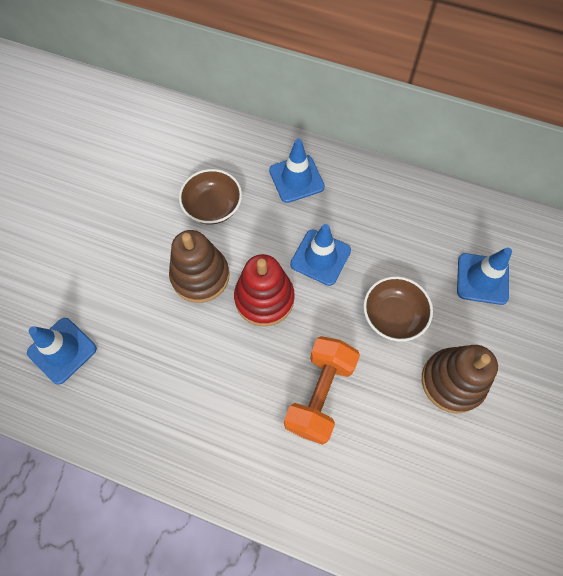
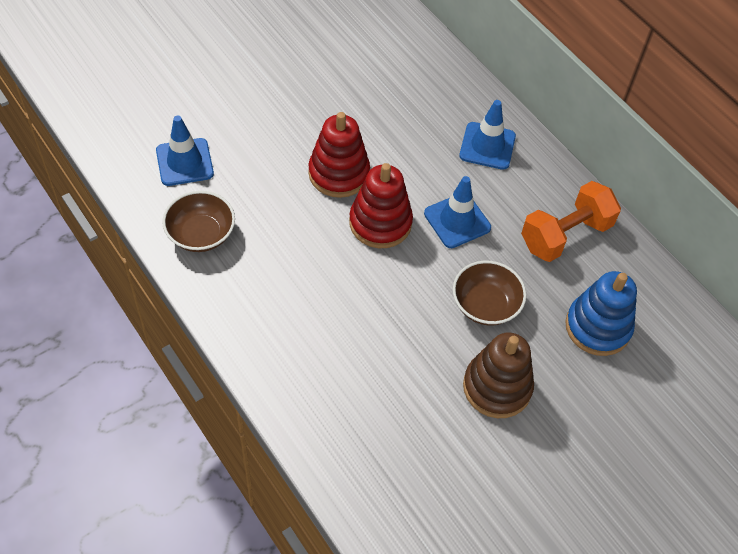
camera: 30 degrees right, 10 degrees down
(200, 276) = (339, 173): brown stacking toy -> red stacking toy
(213, 207) = (392, 126): brown bowl -> brown bowl (201, 234)
(320, 394) = (369, 323): orange dumbbell -> orange dumbbell (565, 235)
(482, 279) = (597, 327): blue traffic cone -> blue stacking toy

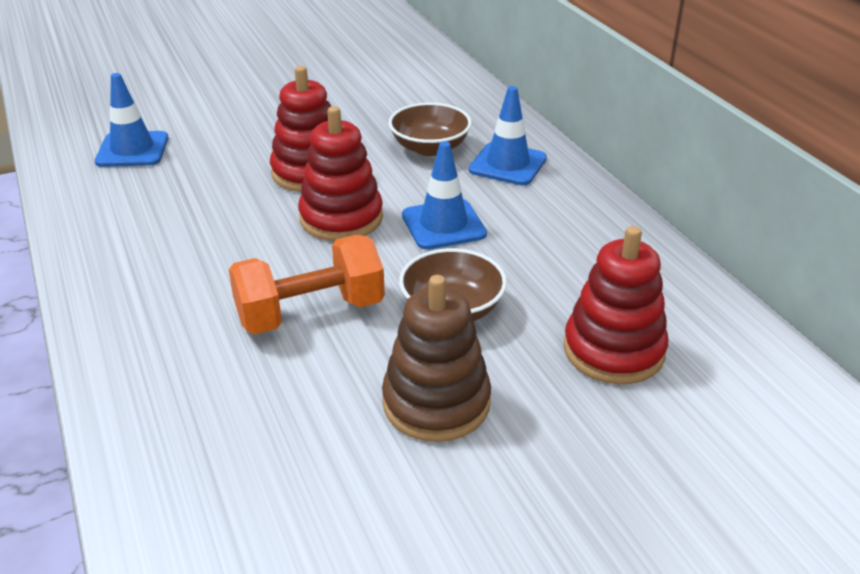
camera: 15 degrees right, 20 degrees down
(201, 234) = (111, 209): brown bowl -> brown bowl (430, 148)
(565, 235) = (589, 251): orange dumbbell -> orange dumbbell (310, 313)
(597, 327) = (613, 350): blue stacking toy -> red stacking toy

